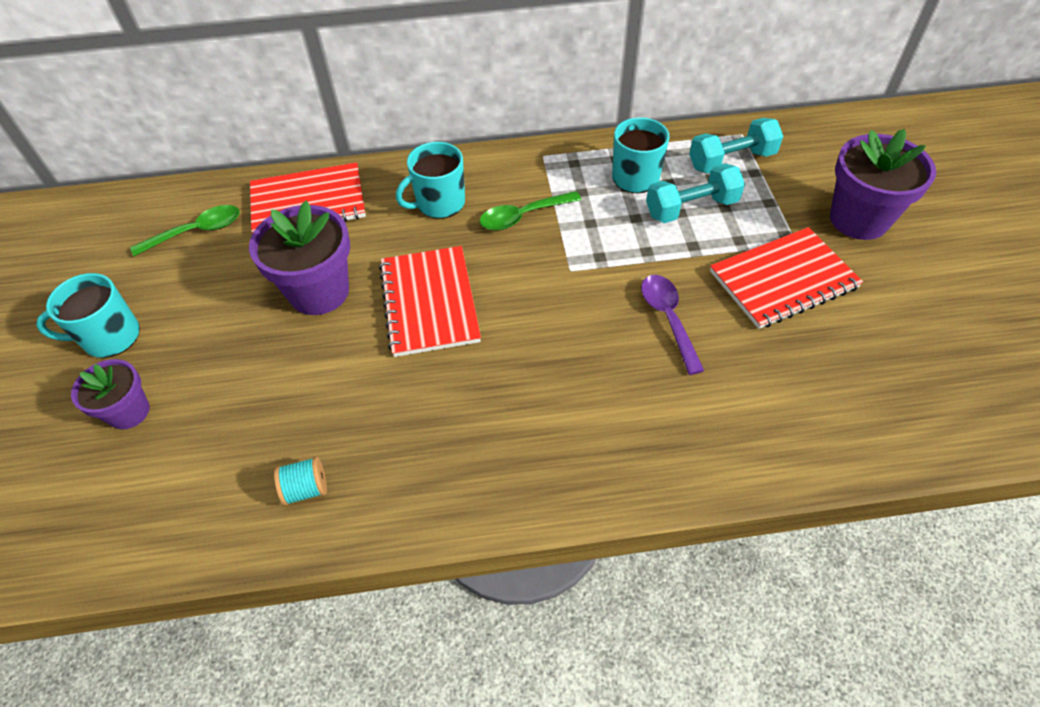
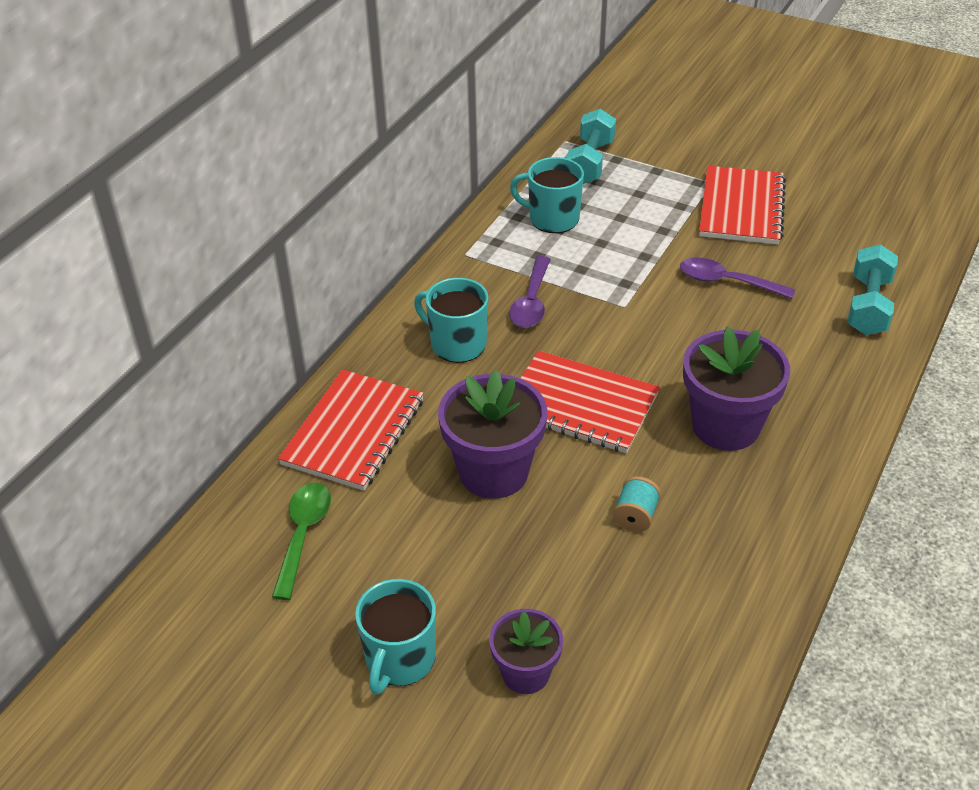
camera: 55 degrees left, 10 degrees down
(306, 489) = (727, 569): turquoise spool -> turquoise spool (635, 516)
(439, 203) = (457, 344): turquoise mug -> turquoise mug turned 120 degrees clockwise
(523, 216) = (531, 302): green spoon -> purple spoon
(691, 208) = (621, 209): turquoise dumbbell -> turquoise dumbbell (868, 306)
(858, 219) = (717, 142): purple flower pot -> purple flower pot (726, 426)

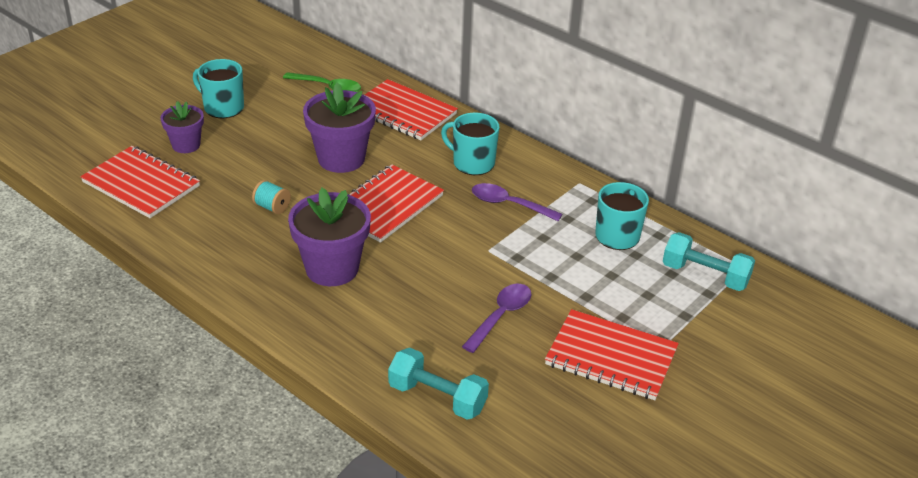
camera: 100 degrees right, 5 degrees down
(457, 344) = (472, 163): turquoise mug -> turquoise mug turned 105 degrees counterclockwise
(651, 695) = (141, 184): none -> red notebook

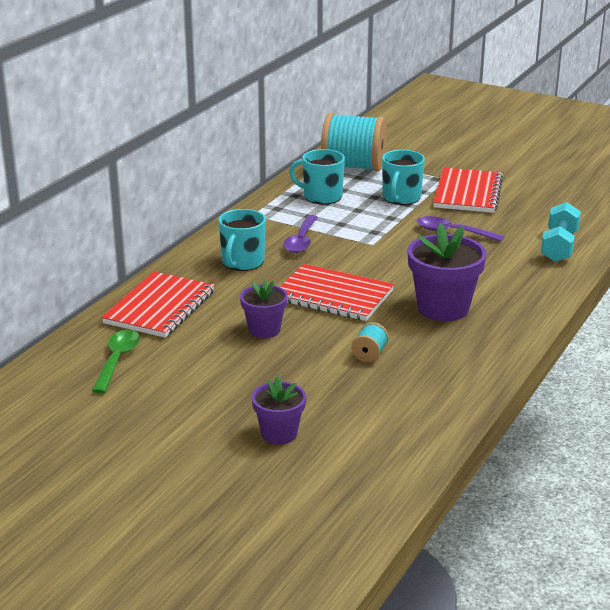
camera: 100 degrees left, 10 degrees down
(141, 184) = (372, 446): red notebook -> none
(223, 107) = (185, 425): turquoise mug -> turquoise mug (401, 198)
(341, 159) = (264, 330): purple flower pot -> purple flower pot, size x0.60
(705, 275) = (353, 167): turquoise dumbbell -> turquoise spool

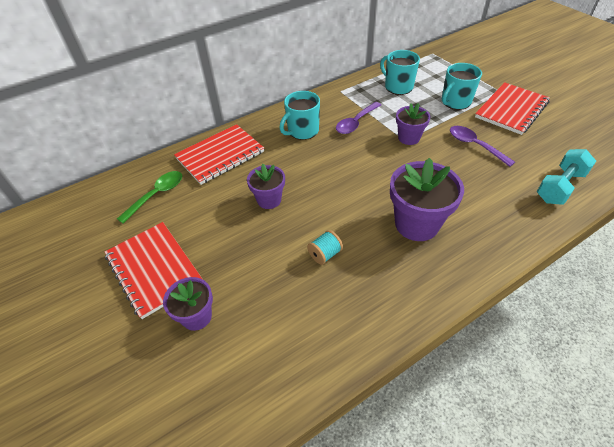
camera: 30 degrees right, 20 degrees up
(333, 296) = (341, 182): red notebook -> red notebook (154, 269)
(353, 167) = (438, 66): turquoise spool -> none
(375, 241) = (408, 138): none -> purple flower pot

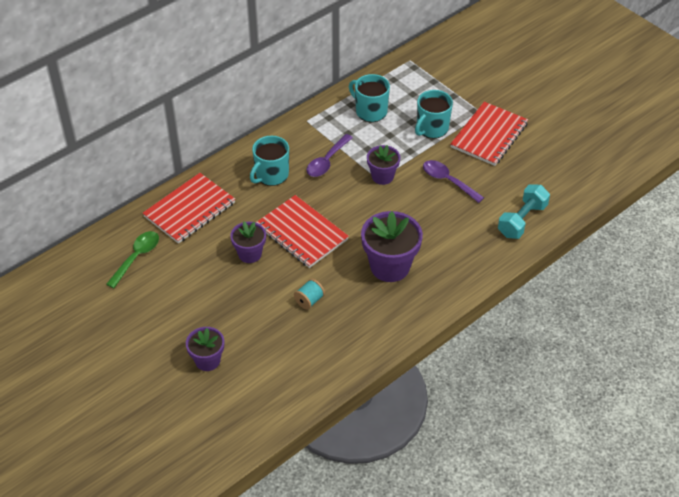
camera: 10 degrees left, 0 degrees up
(154, 269) = (158, 327): red notebook -> red notebook (301, 233)

